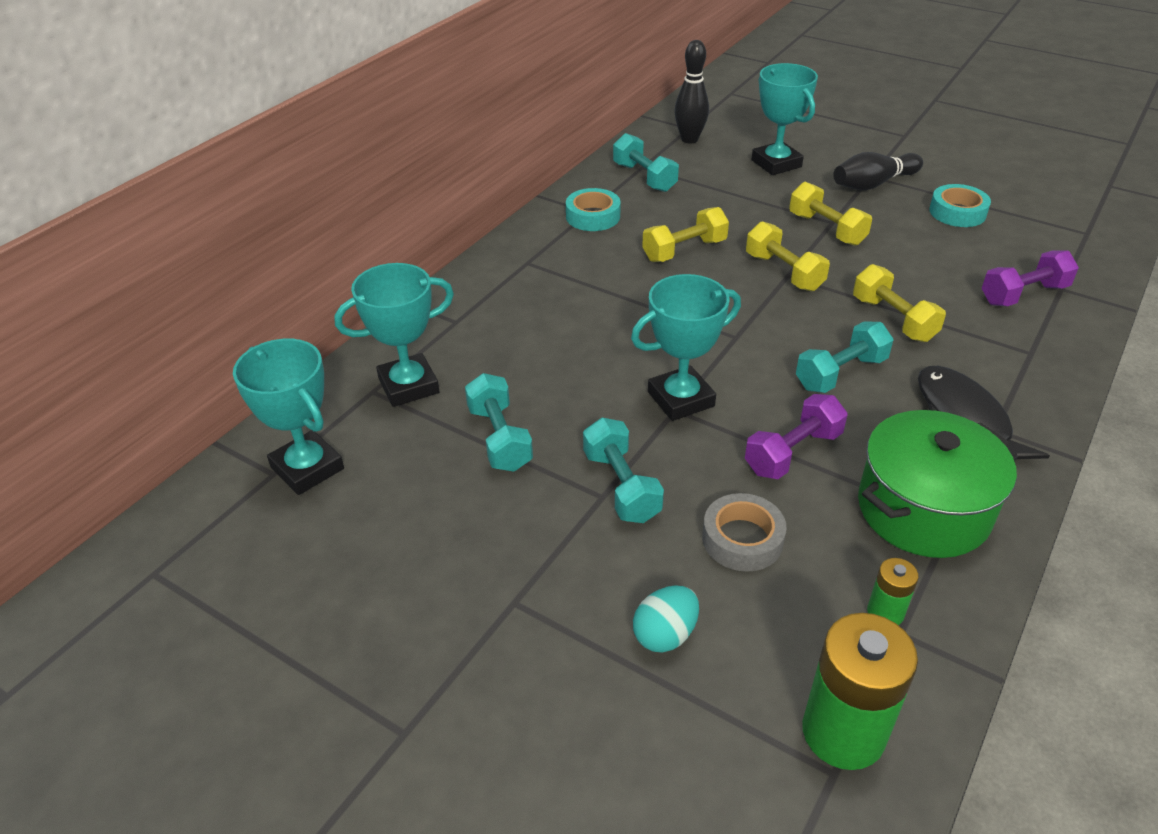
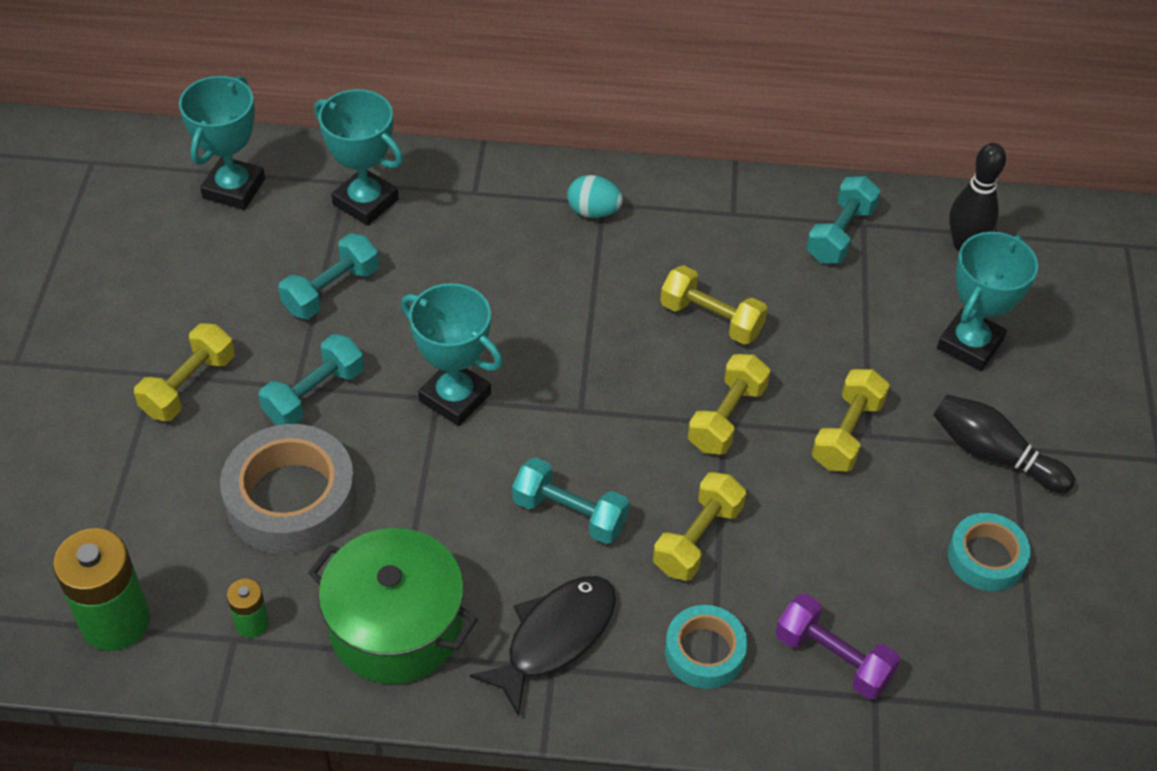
camera: 60 degrees right, 10 degrees up
(549, 578) = (189, 386): none -> yellow dumbbell
(593, 216) = (725, 220): turquoise tape -> turquoise tape (704, 652)
(665, 634) = (163, 479): turquoise egg -> turquoise egg (593, 211)
(742, 539) = (291, 499): grey tape -> grey tape, size x1.71
(793, 453) = (424, 505): purple dumbbell -> none

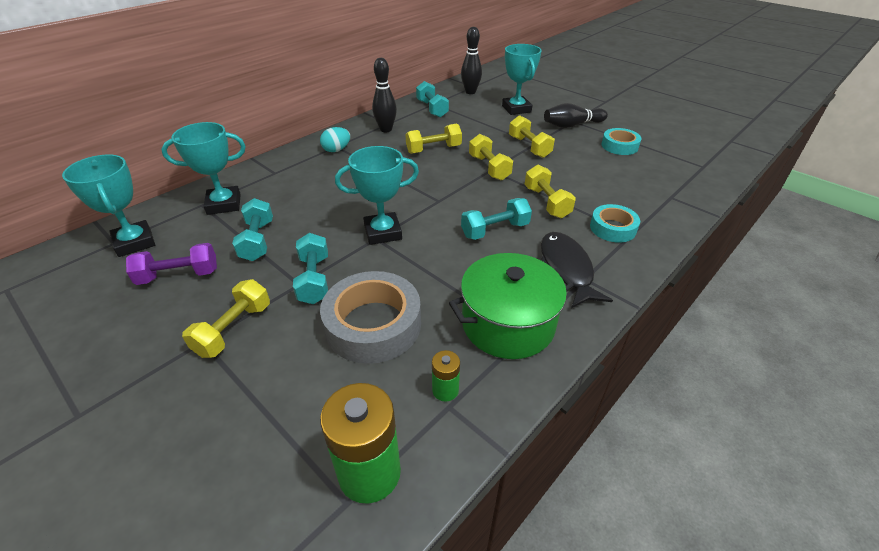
camera: 50 degrees left, 10 degrees down
(189, 386) = (234, 329): yellow dumbbell -> yellow dumbbell turned 45 degrees clockwise
(710, 224) = (386, 129): none -> black bowling pin
(833, 658) = (642, 198): purple dumbbell -> purple dumbbell (179, 275)

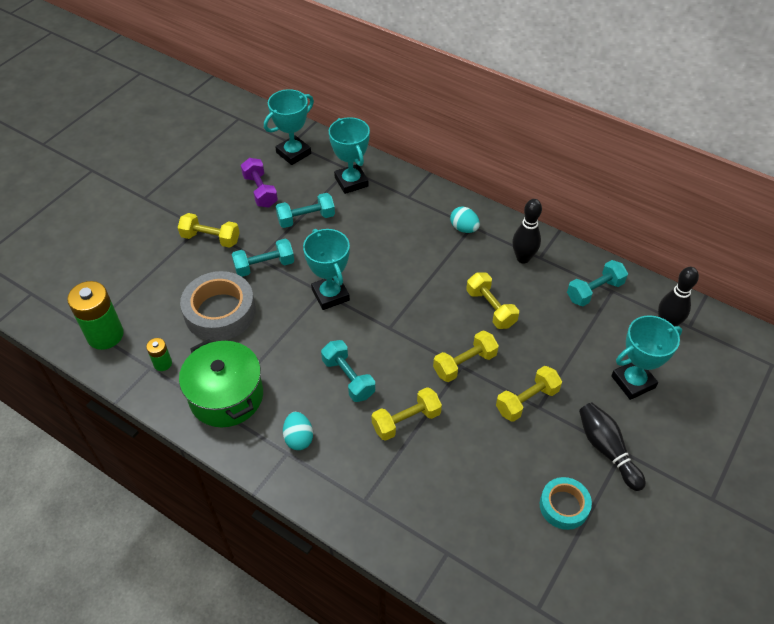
camera: 80 degrees right, 10 degrees up
(566, 269) = (298, 438): black fish -> turquoise egg
(613, 228) = (370, 482): turquoise tape -> none

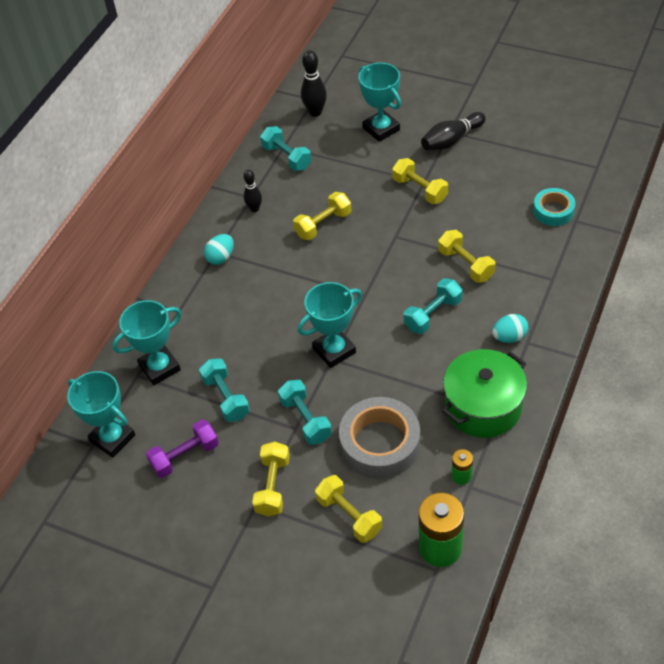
camera: 95 degrees left, 0 degrees up
(464, 364) = (392, 234): yellow dumbbell -> yellow dumbbell (349, 516)
(523, 258) = (254, 209): black bowling pin -> black bowling pin, size x0.66
(564, 506) = (510, 160): turquoise tape -> turquoise tape (553, 211)

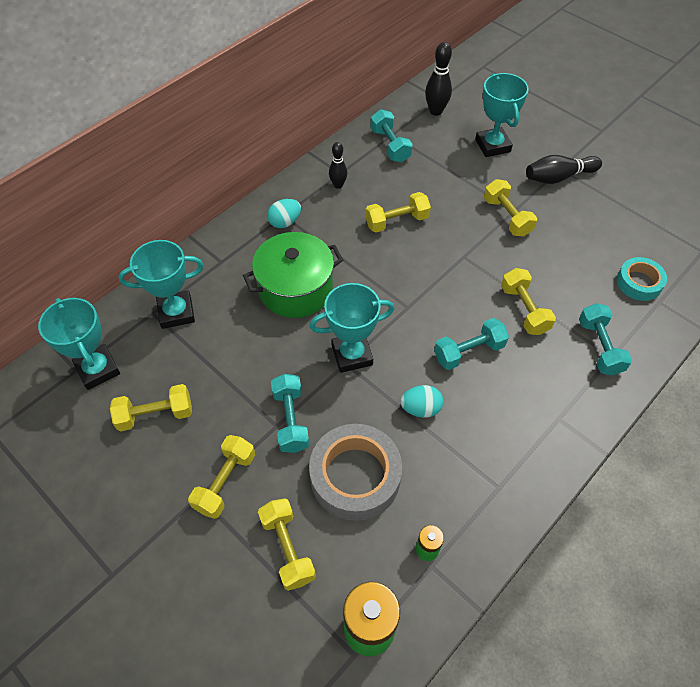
camera: 15 degrees right, 5 degrees up
(185, 456) = (155, 415): purple dumbbell -> yellow dumbbell
(226, 398) = (224, 367): turquoise dumbbell -> turquoise dumbbell (599, 347)
(483, 406) = (482, 475): green pot -> green pot (295, 289)
(509, 337) = (541, 405): turquoise egg -> turquoise egg (420, 408)

